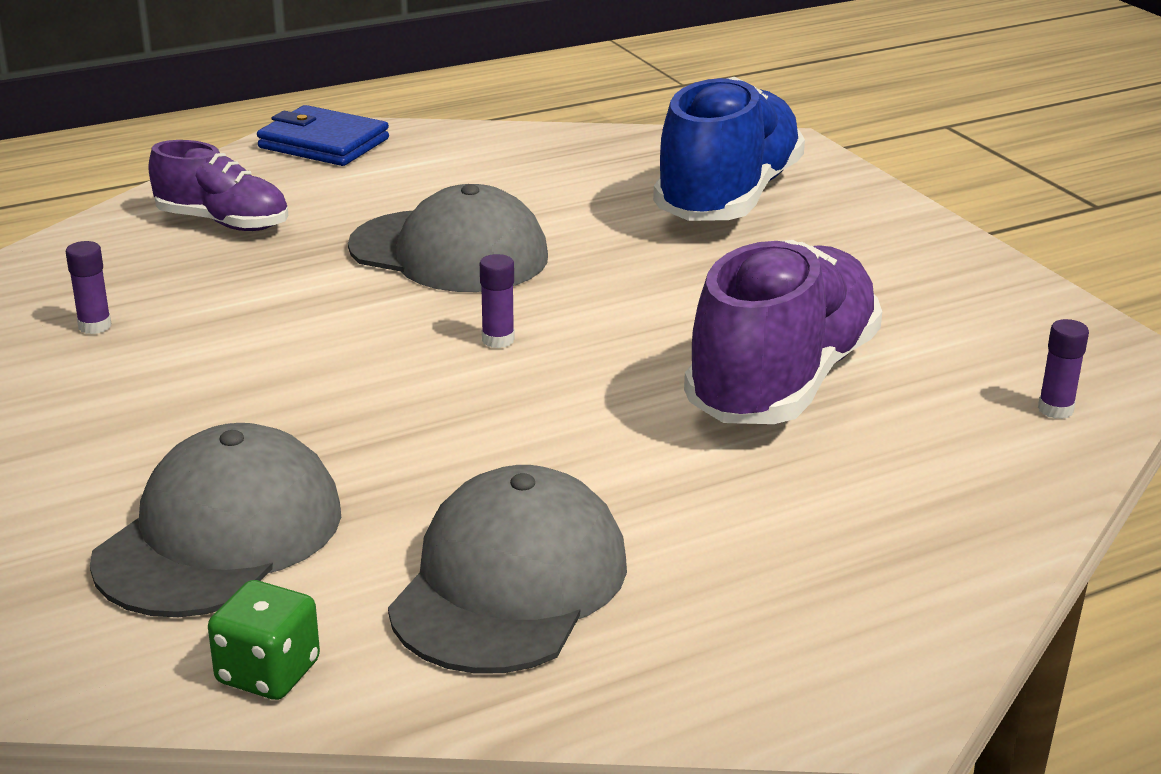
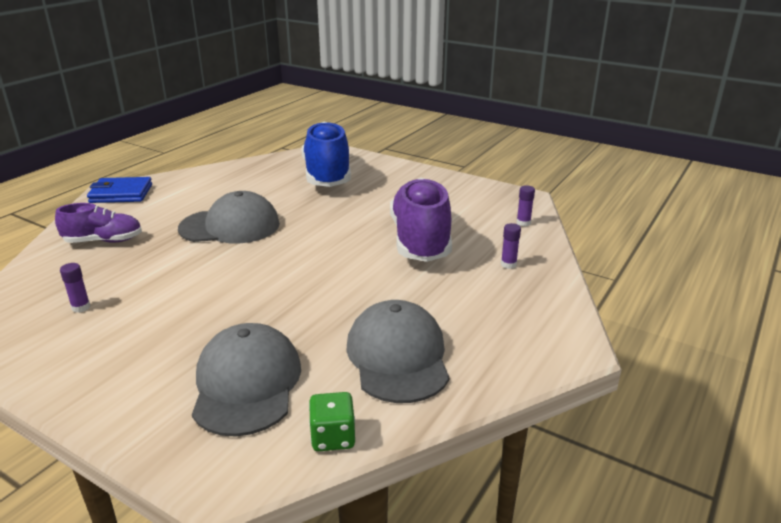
camera: 30 degrees left, 0 degrees up
(498, 340) = (289, 257): purple glue stick -> purple glue stick (508, 264)

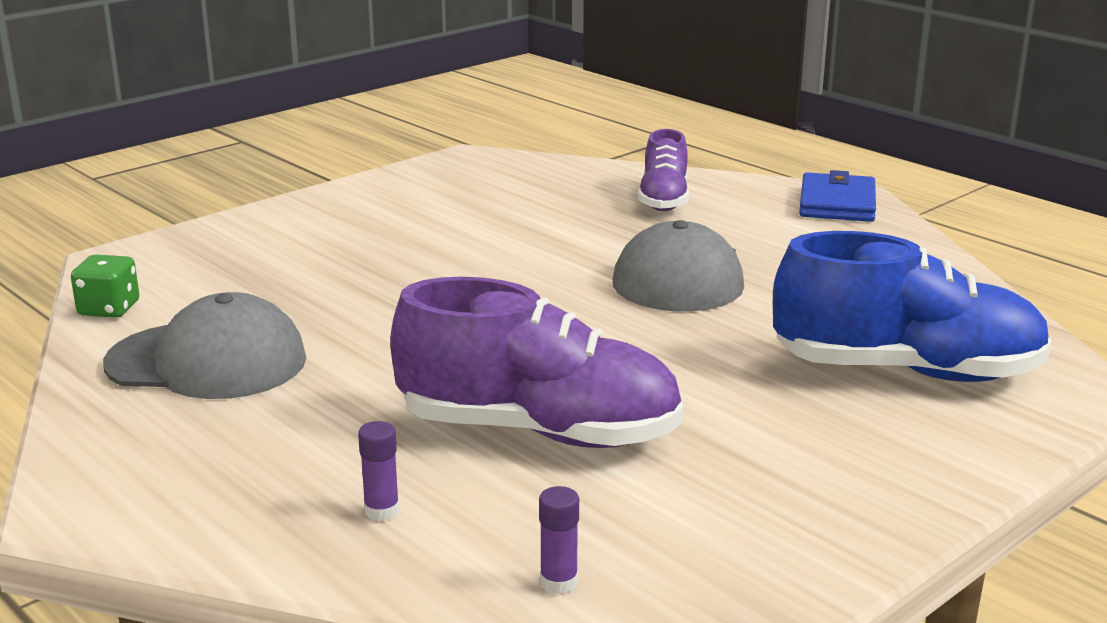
camera: 105 degrees right, 5 degrees down
(81, 307) = (486, 196): purple glue stick -> none
(246, 384) = (248, 272): grey cap -> none

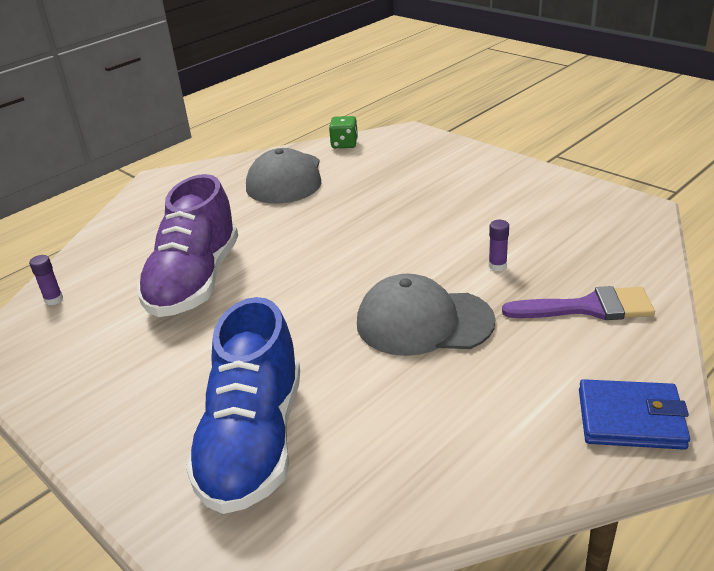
camera: 90 degrees right, 10 degrees up
(381, 511) = (131, 246): purple glue stick -> purple glue stick (497, 266)
(663, 199) = (588, 307): purple shoe -> purple brush

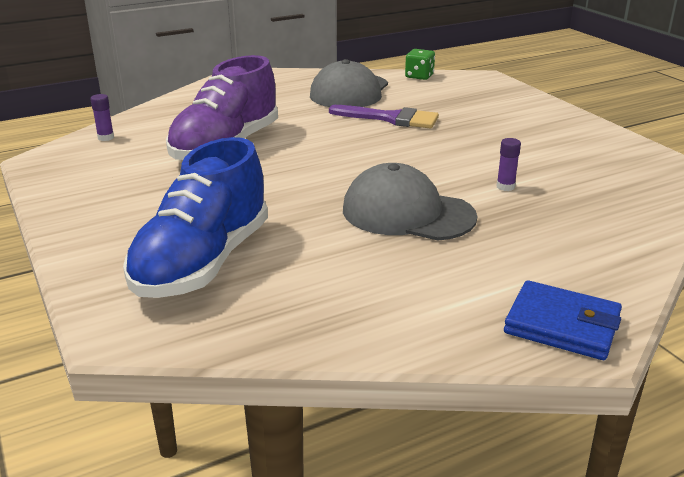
camera: 15 degrees right, 5 degrees down
(588, 307) = (575, 234): purple brush -> purple brush (391, 118)

